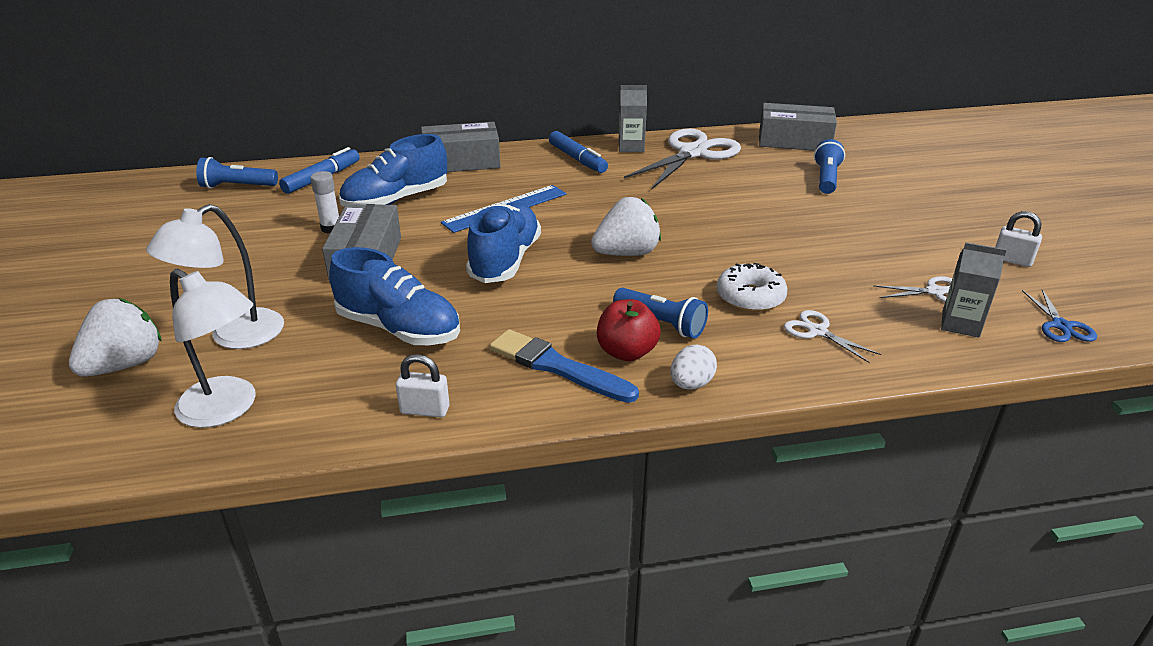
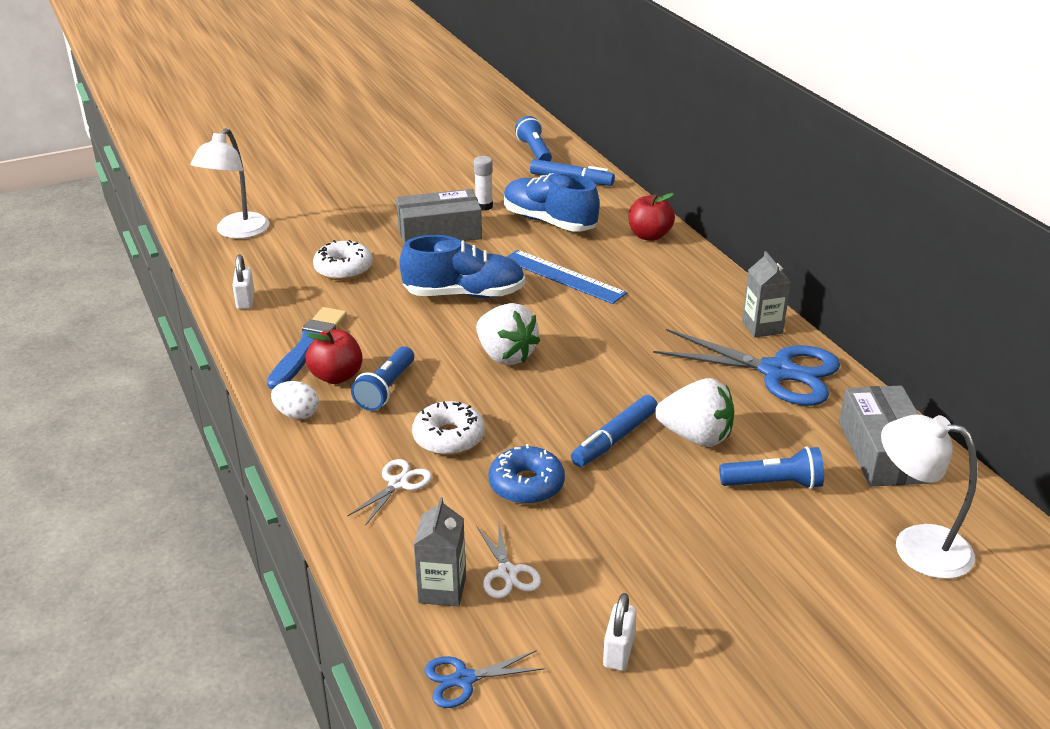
camera: 75 degrees right, 0 degrees up
(125, 364) = (277, 187): white strawberry -> white strawberry (696, 436)
(234, 336) = (318, 211): white lamp -> white lamp (916, 546)
(399, 328) = (343, 269): blue shoe -> white donut
(461, 162) = (649, 236): grey box -> red apple
(577, 159) = (702, 298): blue marker -> blue marker (614, 439)
(692, 153) = (777, 372): white scissors -> blue scissors
(822, 269) = (526, 485): none -> blue donut

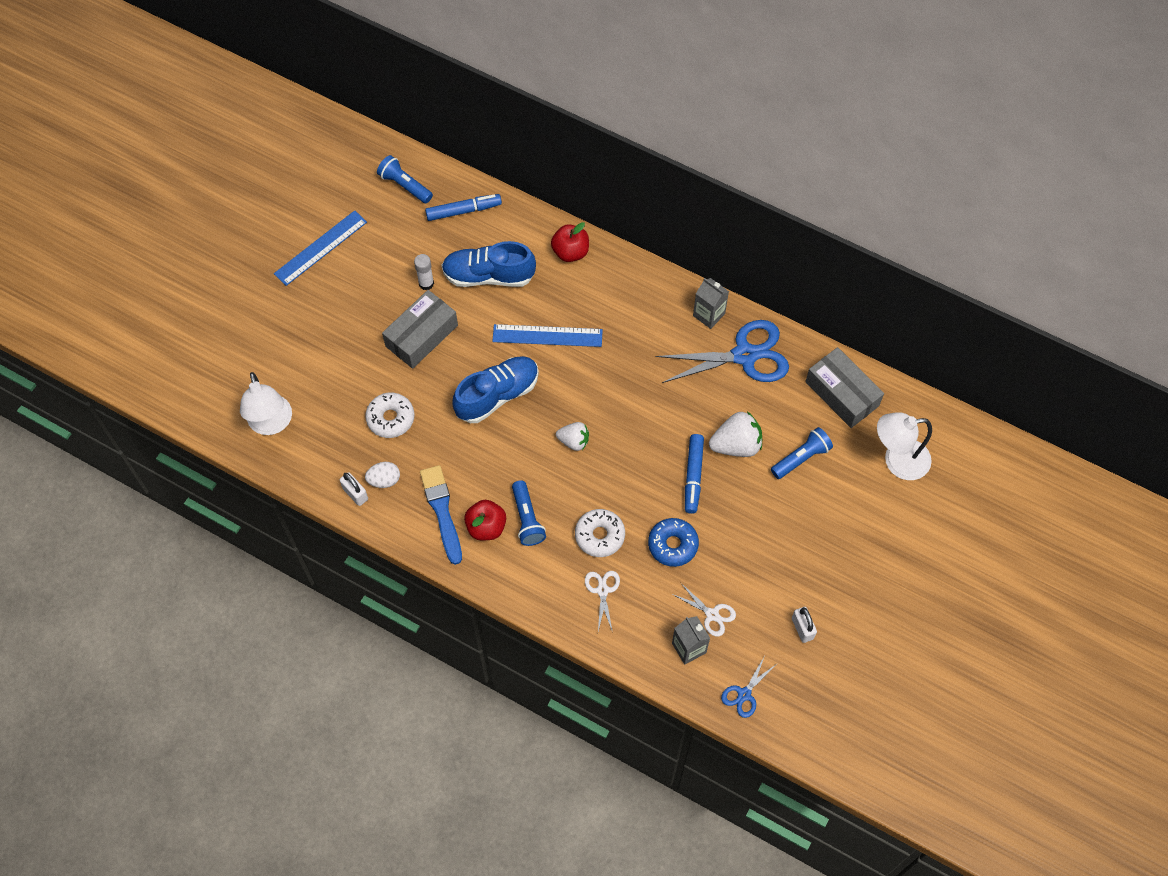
camera: 35 degrees left, 30 degrees up
(297, 414) = (493, 575): white egg -> white egg (384, 480)
(417, 158) = (320, 248): none -> blue ruler
(505, 355) = (574, 441): white strawberry -> white strawberry, size x0.63

